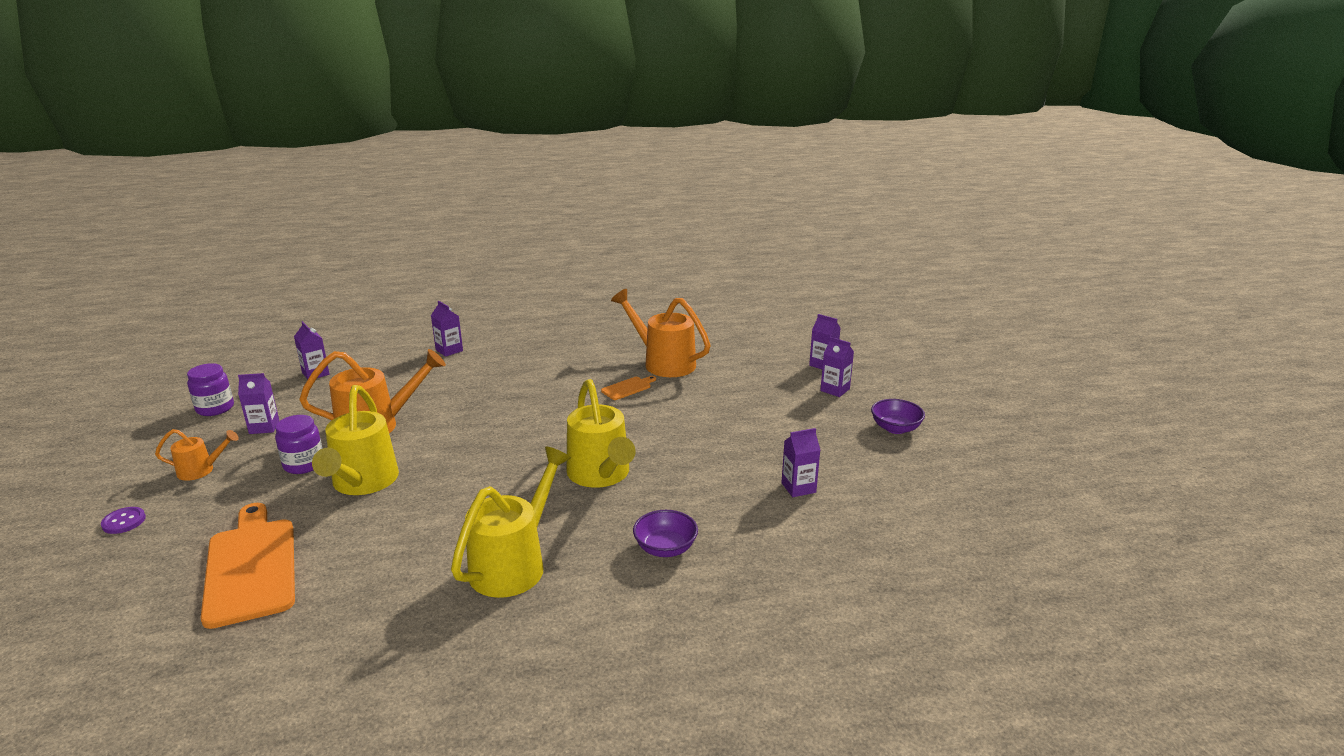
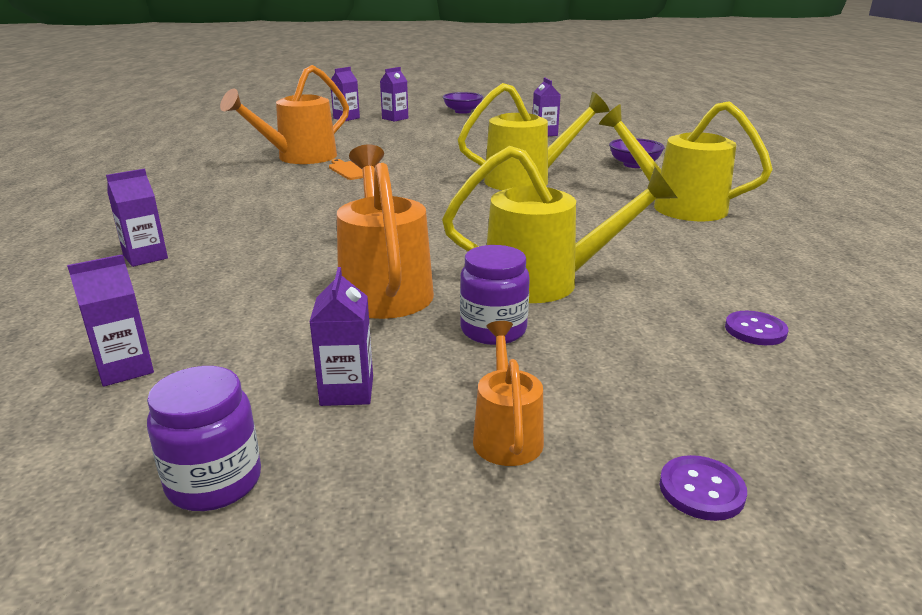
camera: 85 degrees left, 0 degrees up
(251, 567) = (755, 330): orange cutting board -> purple button

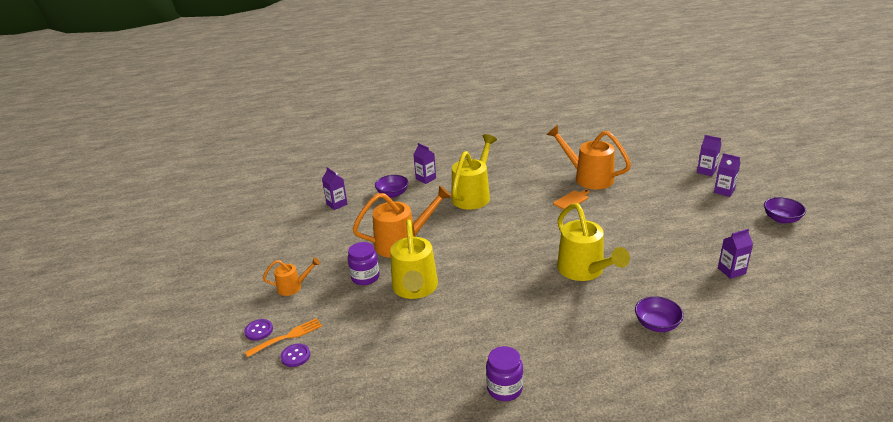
camera: 85 degrees right, 5 degrees up
(166, 293) = (392, 194): none -> purple bowl
(214, 482) = (277, 237): purple jar -> purple jar (504, 388)
(347, 391) = (321, 250): purple carton -> none
(677, 206) = (554, 343): yellow watering can -> yellow watering can (473, 195)
(716, 435) = (287, 337): none -> orange fork
(755, 330) = (368, 359): purple button -> purple button (295, 356)

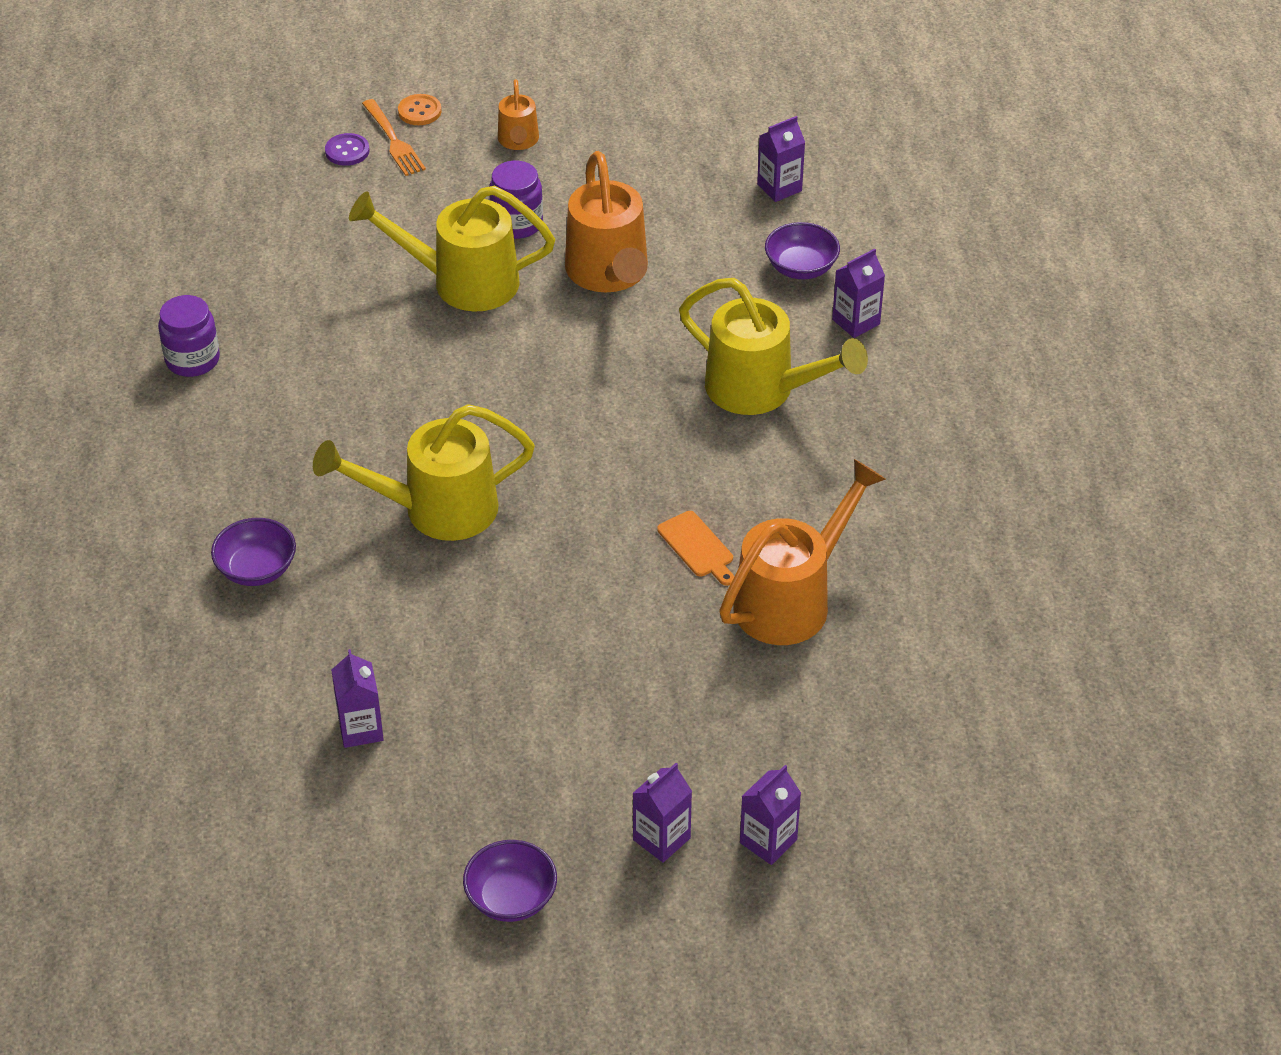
camera: 95 degrees right, 15 degrees up
(259, 330) = (419, 111): purple button -> orange button

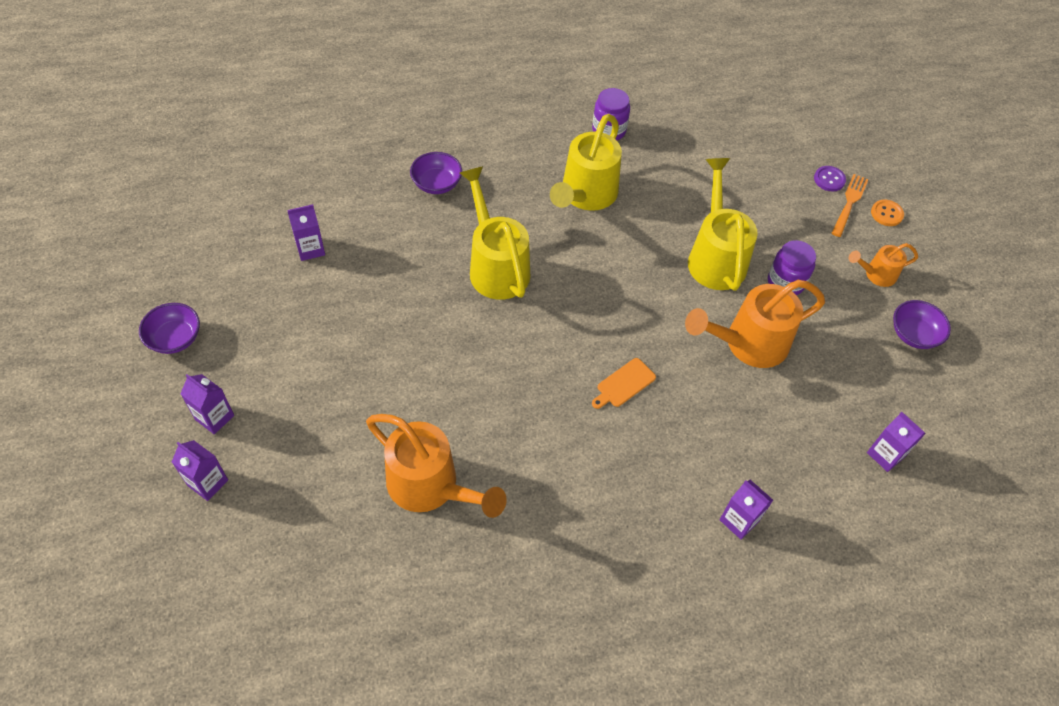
camera: 80 degrees right, 10 degrees up
(393, 141) = (849, 203): orange fork -> orange fork turned 150 degrees clockwise
(697, 547) = (477, 421): orange cutting board -> orange cutting board (624, 384)
(761, 390) = (645, 454): yellow watering can -> yellow watering can (585, 195)
(801, 268) = (792, 476): purple bowl -> purple bowl (913, 334)

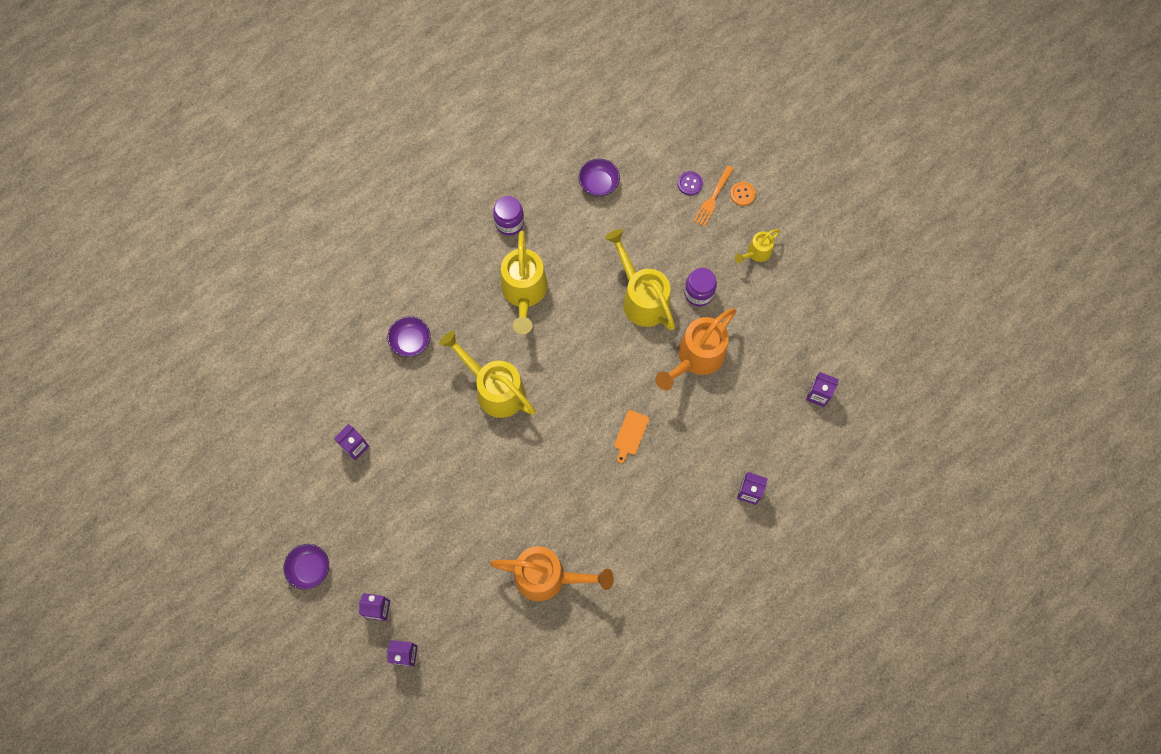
camera: 25 degrees left, 15 degrees up
(849, 203) = (713, 198): orange fork -> orange fork turned 150 degrees counterclockwise
(876, 274) = (756, 253): orange watering can -> yellow watering can
(913, 334) = (800, 290): purple bowl -> purple bowl (598, 184)

